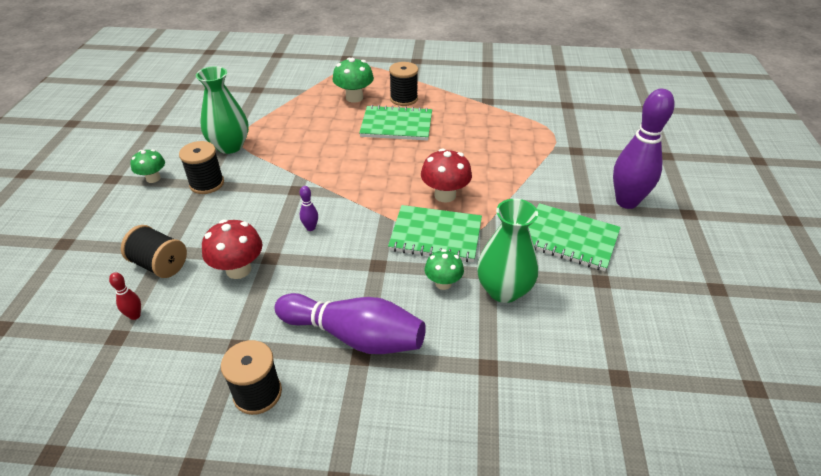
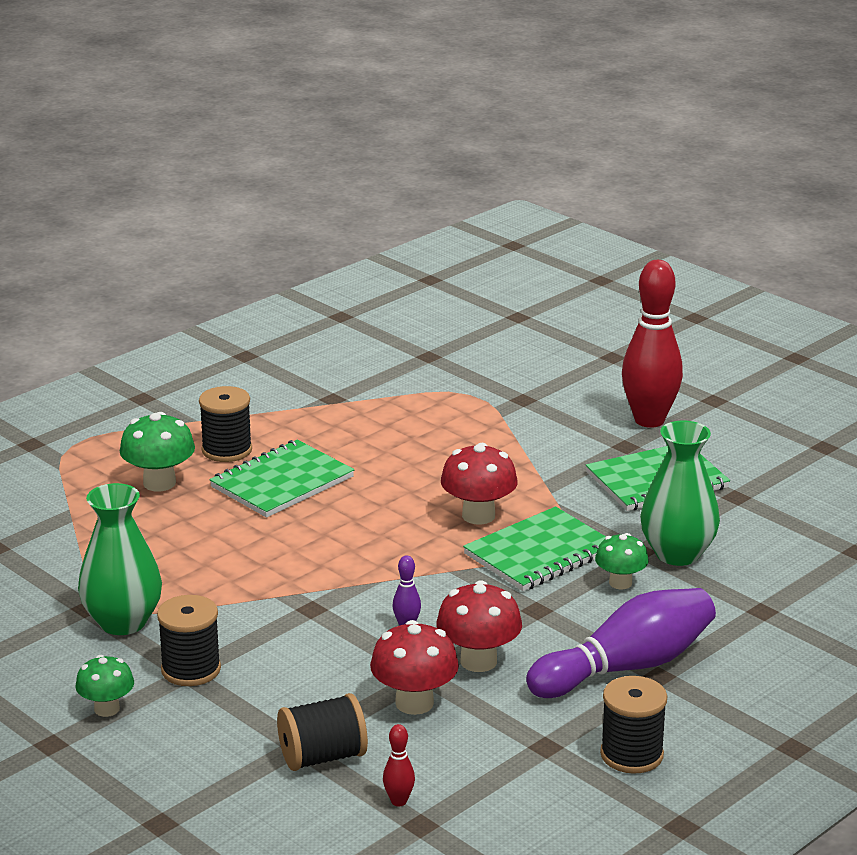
camera: 50 degrees left, 15 degrees down
(302, 271) = (478, 661): none -> red mushroom
(626, 202) = (649, 420): purple bowling pin -> red bowling pin

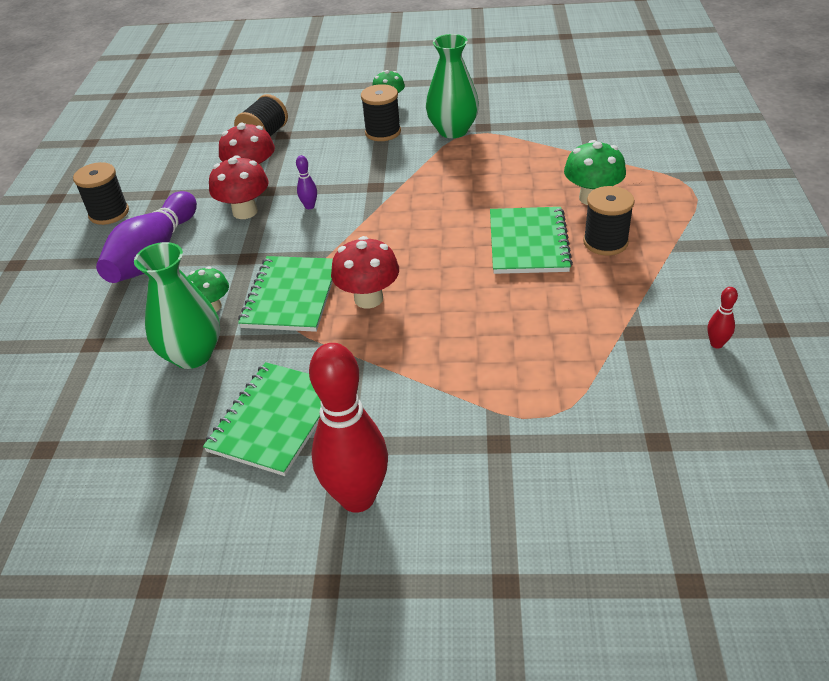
camera: 140 degrees right, 15 degrees up
(399, 801) = (206, 140): red bowling pin -> red bowling pin (716, 344)

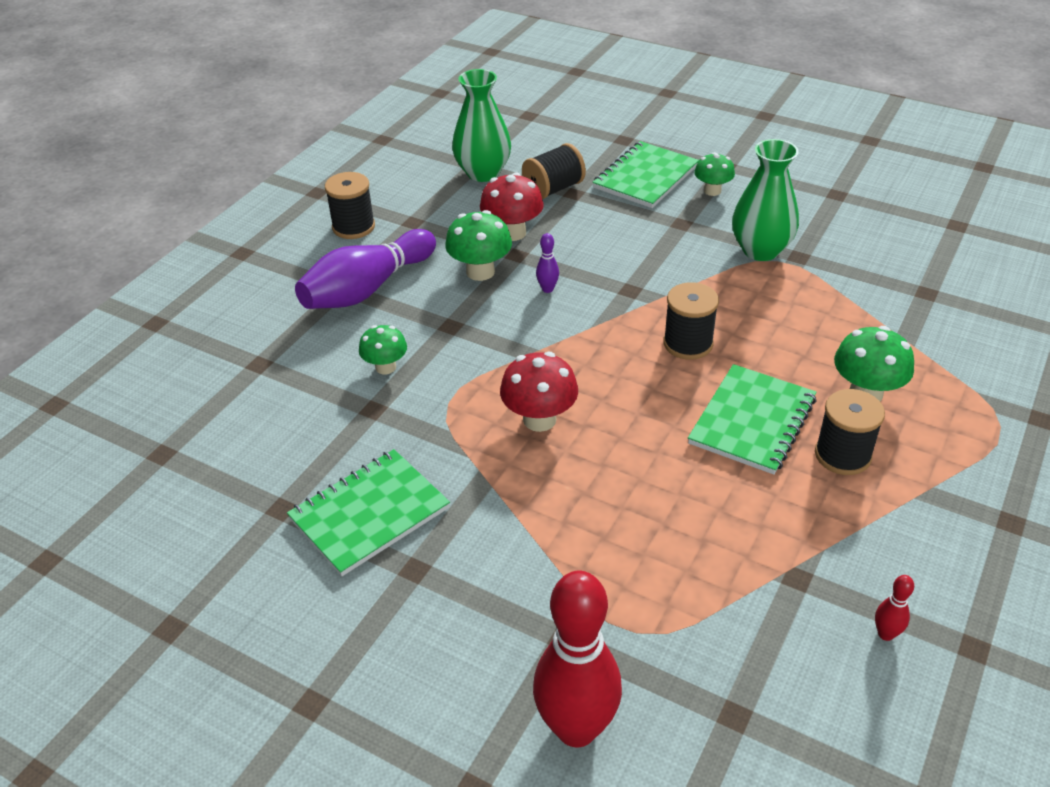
camera: 25 degrees right, 0 degrees up
(192, 355) = (337, 412): green vase -> green vase (483, 173)
(245, 211) = (480, 272): red mushroom -> green mushroom
(291, 296) = (466, 385): green notebook -> green notebook (645, 177)
(357, 498) = (393, 630): red bowling pin -> red bowling pin (576, 728)
(383, 132) = (681, 226): black spool -> black spool (688, 343)

